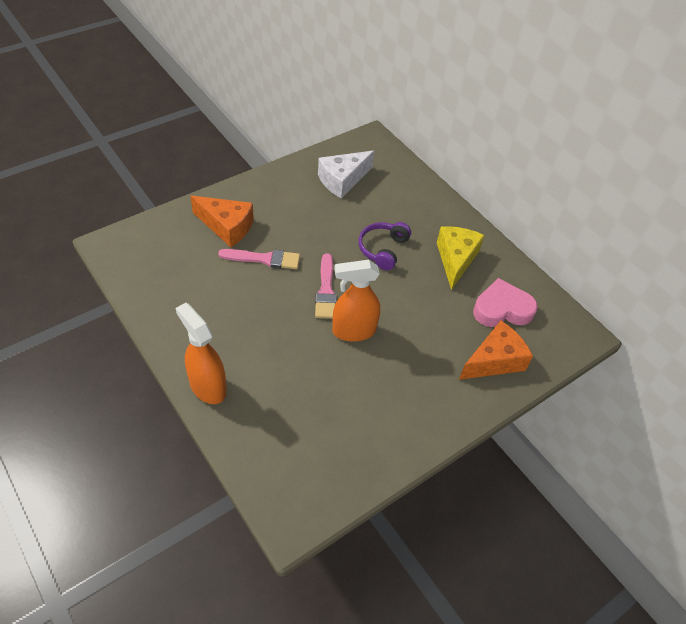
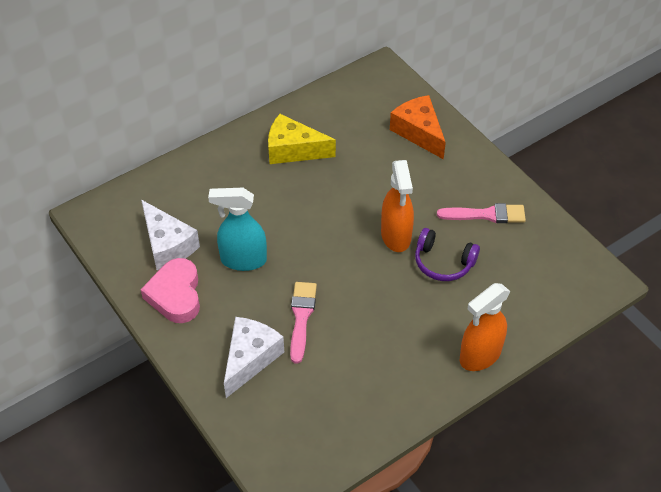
camera: 85 degrees left, 0 degrees up
(227, 227) = (250, 359): orange cheese -> white cheese
(326, 224) = (243, 260): none -> turquoise spray bottle
(326, 290) = (344, 259): pink brush -> pink brush (486, 215)
(382, 249) = (281, 210): purple headphones -> purple headphones (443, 262)
(502, 309) = (357, 121): pink heart -> pink heart (175, 295)

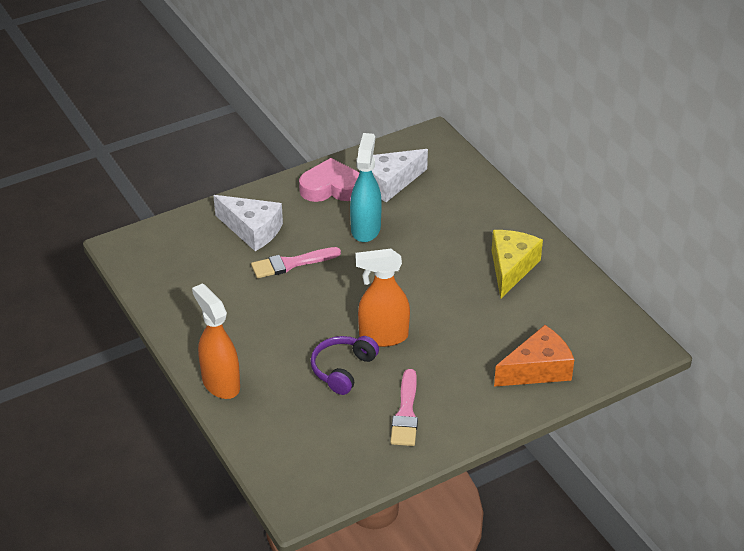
camera: 95 degrees right, 10 degrees down
(301, 317) = (291, 263): pink brush -> pink brush turned 150 degrees clockwise

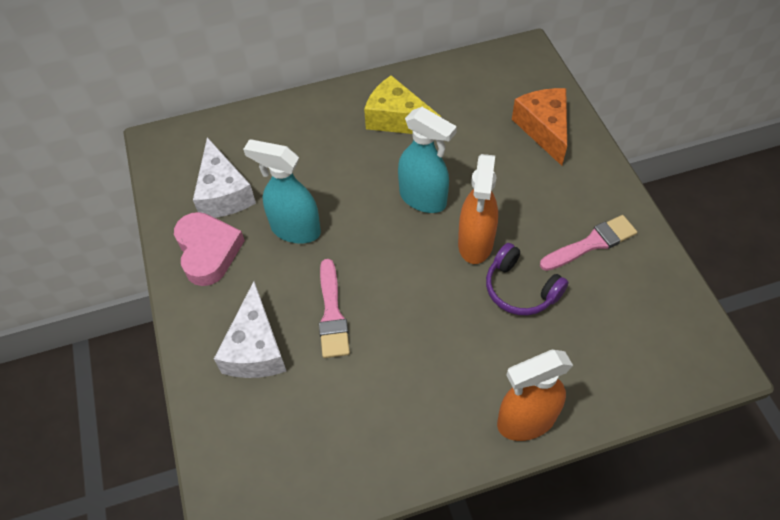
camera: 75 degrees left, 15 degrees up
(252, 230) = (256, 348): white cheese -> white cheese turned 135 degrees clockwise
(331, 187) = (208, 251): pink heart -> pink heart turned 150 degrees clockwise
(406, 413) = (591, 243): pink brush -> pink brush turned 45 degrees counterclockwise
(422, 298) = (423, 199): none -> turquoise spray bottle

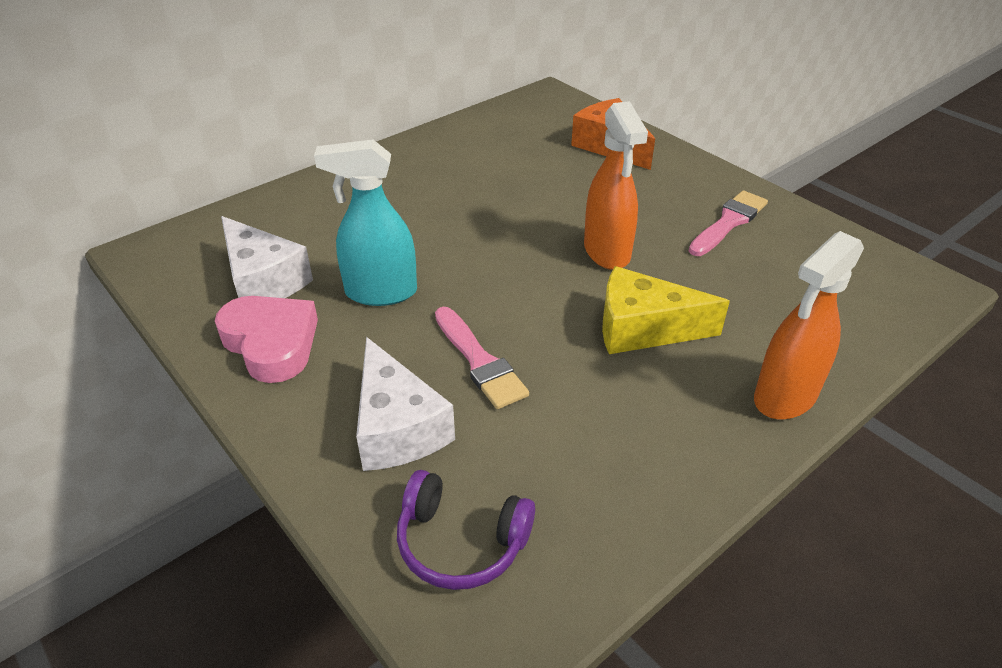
camera: 25 degrees left, 15 degrees down
(397, 119) = (445, 170): yellow cheese -> yellow cheese (643, 329)
(423, 199) = (521, 228): turquoise spray bottle -> none
(520, 289) = (685, 279): purple headphones -> purple headphones (461, 542)

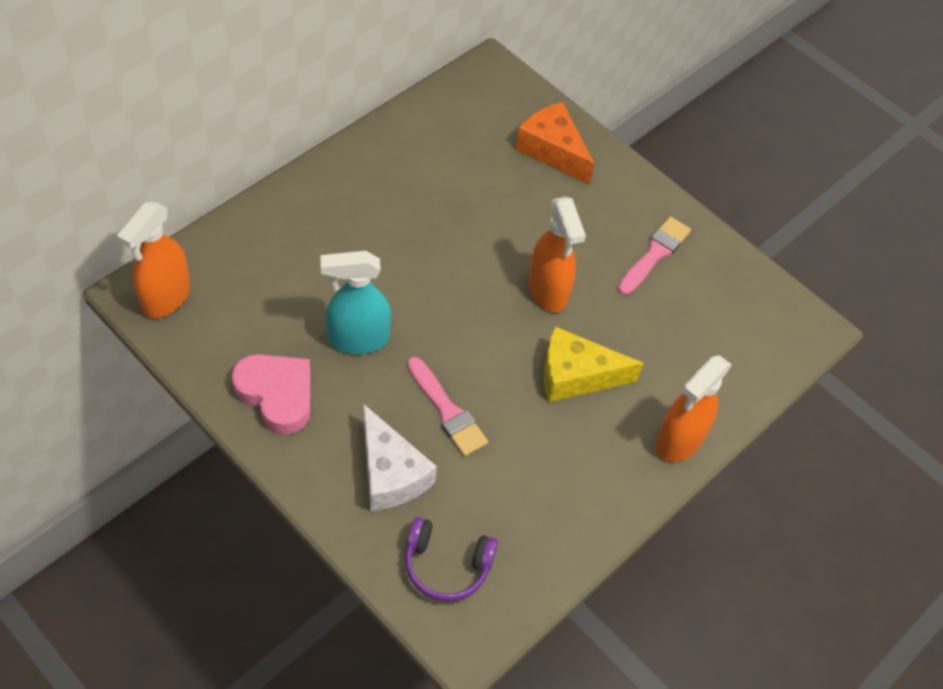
camera: 10 degrees left, 15 degrees up
(172, 256) = (166, 298): none -> orange spray bottle
(263, 281) = (254, 327): white cheese -> none

